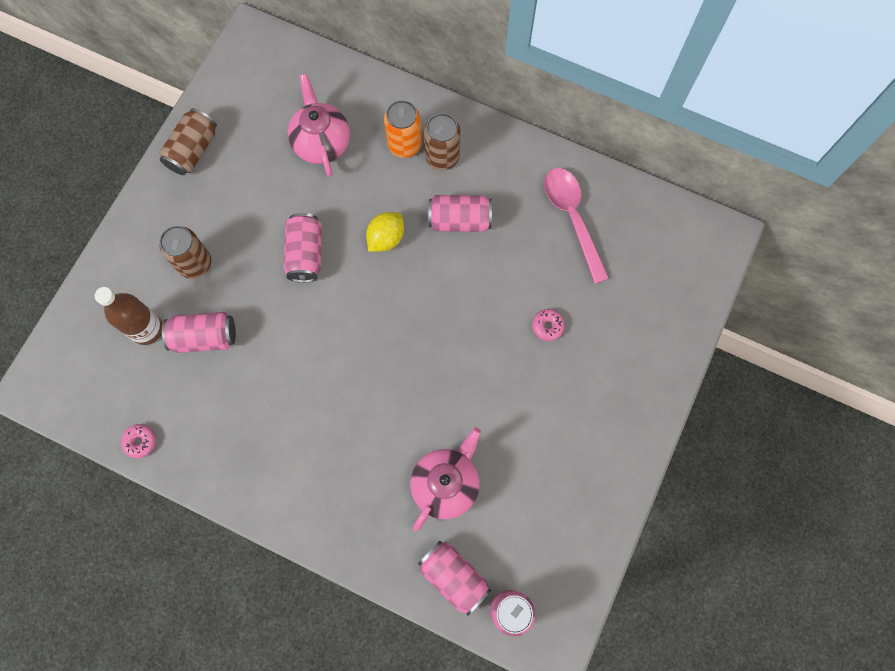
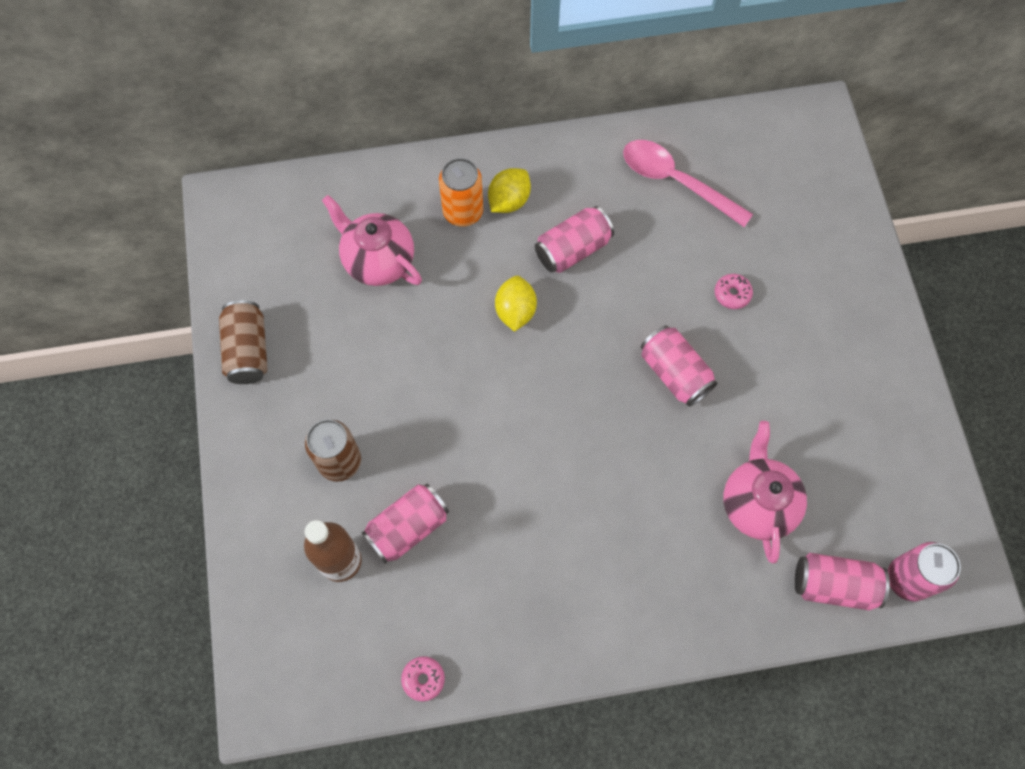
camera: 35 degrees left, 5 degrees down
(305, 254) = (447, 378): pink can -> pink can (674, 373)
(442, 157) = (509, 201): brown can -> yellow lemon

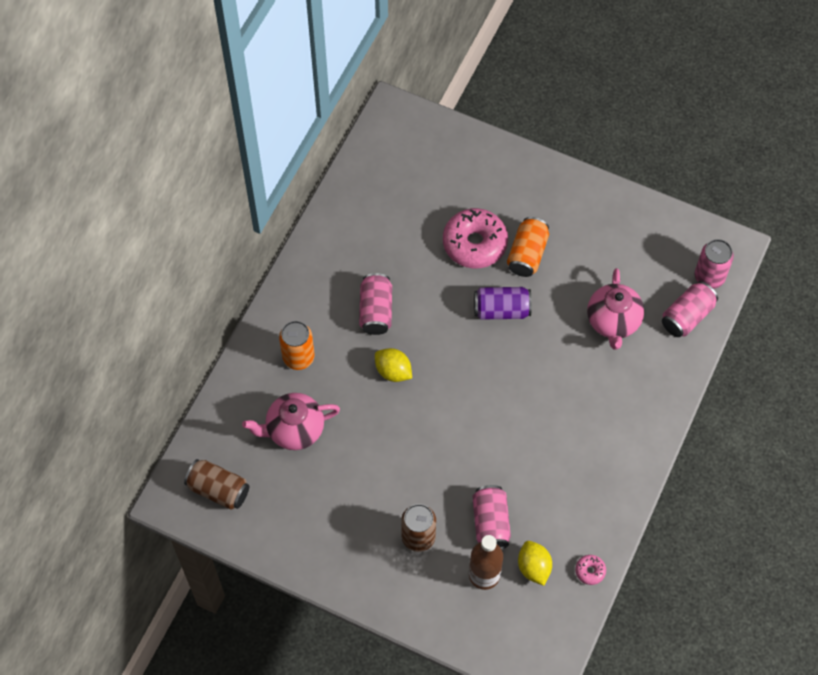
camera: 55 degrees left, 5 degrees down
(248, 350) = (298, 548): brown can -> brown can (218, 490)
(509, 201) = (312, 325): yellow lemon -> yellow lemon (533, 567)
(674, 373) = (501, 310): pink can -> purple can
(676, 181) = (375, 221): pink spoon -> none
(732, 294) = (474, 244): pink donut -> pink donut, size x2.33
(757, 503) = (613, 322): pink teapot -> pink teapot turned 120 degrees counterclockwise
(765, 356) = (527, 254): none -> orange can

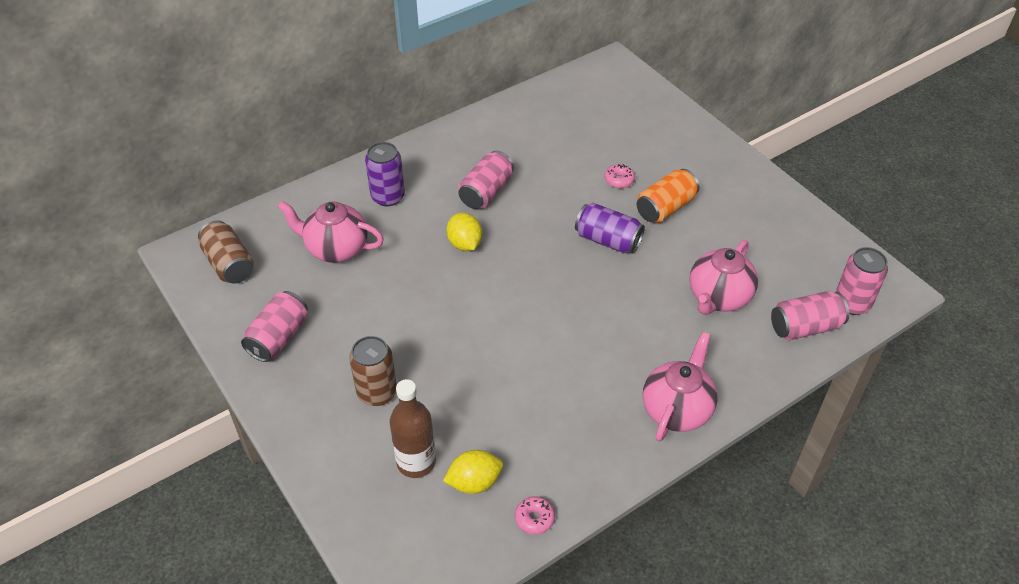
camera: 30 degrees right, 15 degrees down
(298, 357) = (388, 197): orange can -> purple can
(474, 244) = (619, 180): pink donut -> pink donut, size x0.43
(490, 523) = (460, 416): pink can -> pink can (278, 337)
(533, 567) = (474, 482): yellow lemon -> yellow lemon turned 60 degrees clockwise
(635, 435) = (677, 409): none -> pink teapot

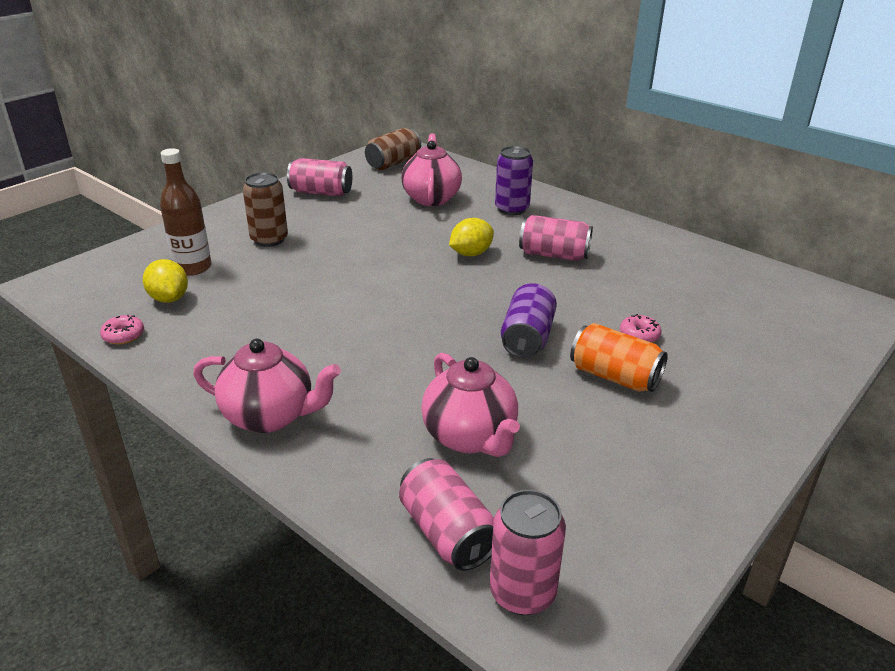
camera: 75 degrees right, 15 degrees down
(718, 298) = (470, 437): pink teapot -> pink teapot turned 135 degrees counterclockwise

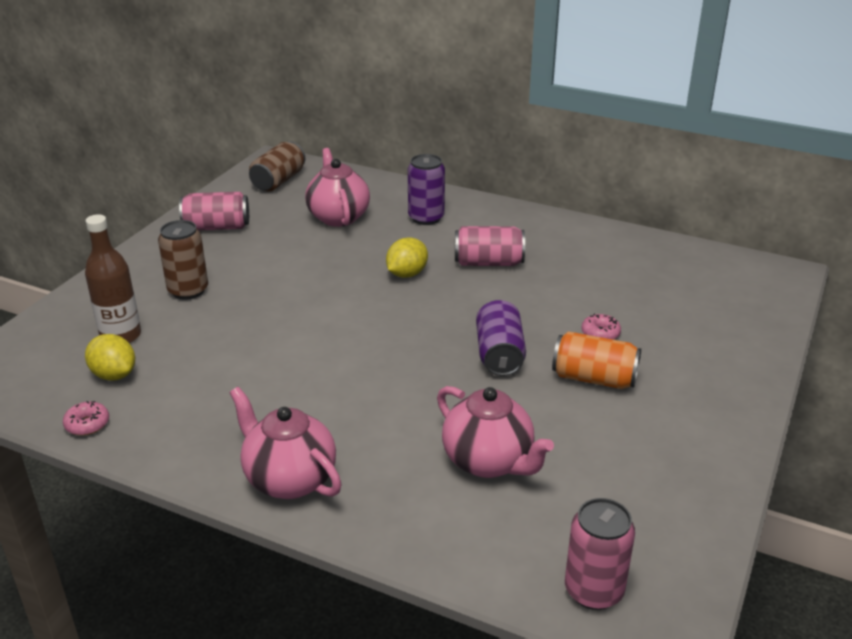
camera: 15 degrees left, 0 degrees up
(270, 416) = (289, 479): pink teapot -> pink teapot turned 135 degrees counterclockwise
(447, 533) = (507, 554): pink can -> none

